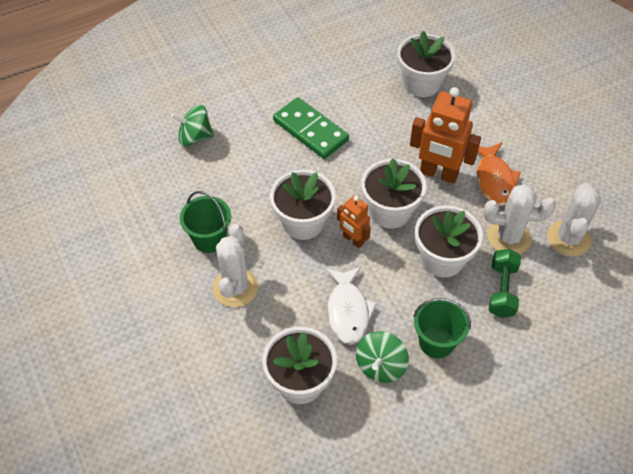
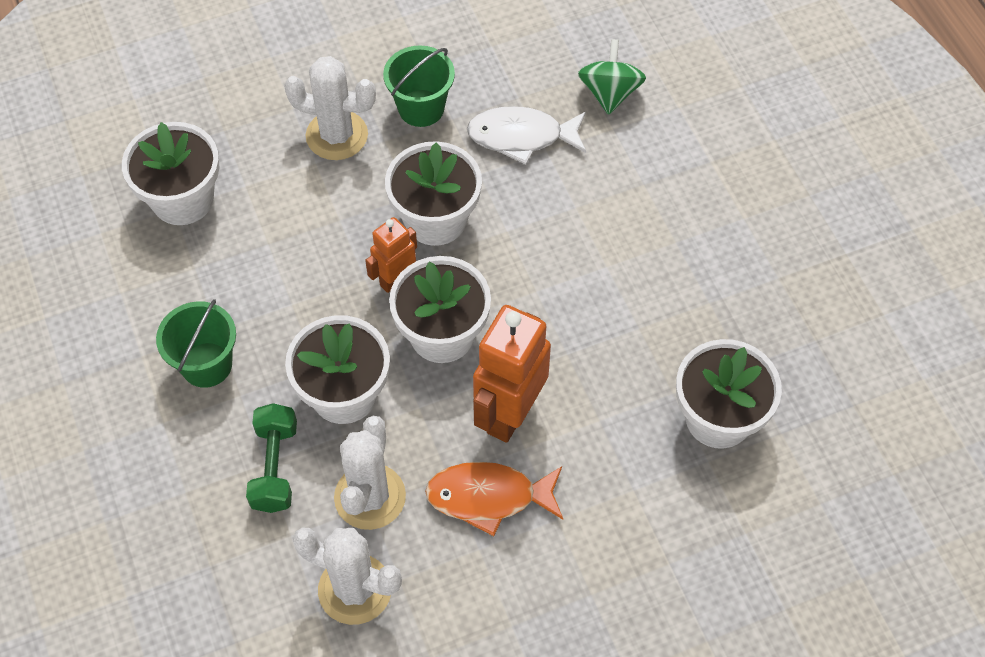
camera: 95 degrees right, 5 degrees up
(310, 130) = (615, 241): green domino -> none
(348, 311) = (276, 262): white fish -> white fish (521, 137)
(380, 366) = (185, 292): green spinning top -> none
(502, 290) = (275, 467): green dumbbell -> green dumbbell turned 75 degrees clockwise

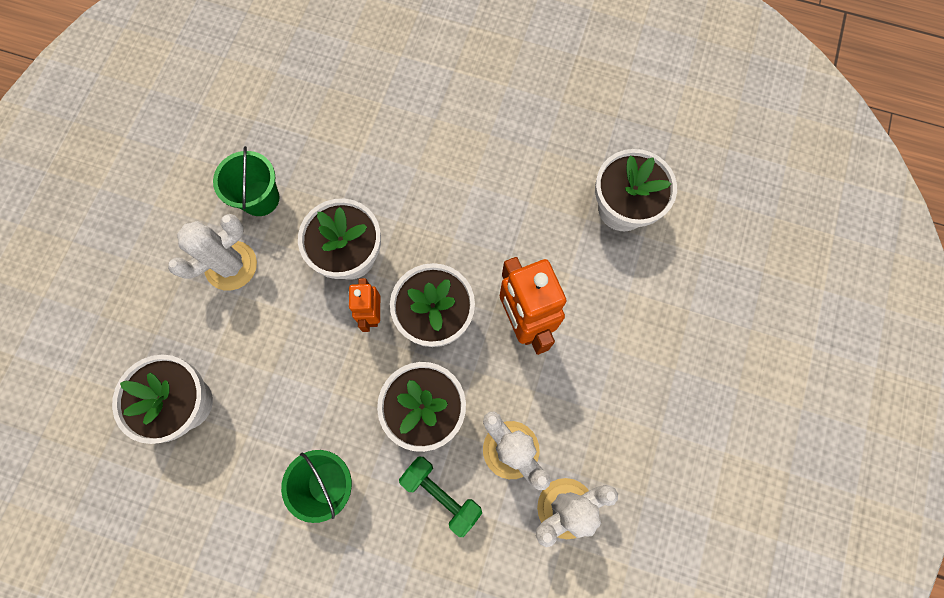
camera: 50 degrees left, 15 degrees up
(489, 497) = (568, 378): orange fish -> none
(521, 137) = (338, 157): white fish -> none
(609, 93) = (355, 83): green spinning top -> none

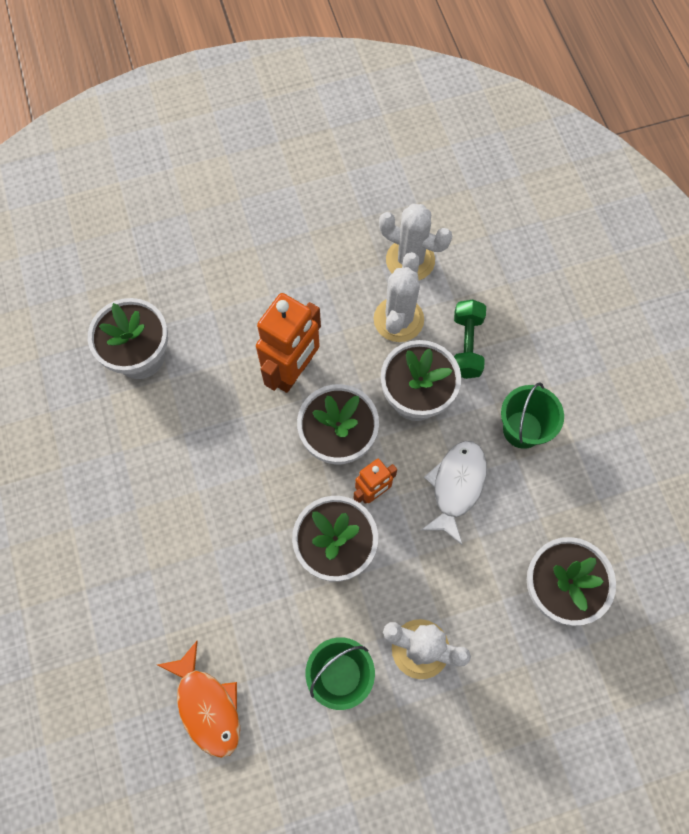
camera: 125 degrees left, 5 degrees down
(312, 102) = (207, 705): none -> orange fish
(325, 385) = (456, 486): none -> white fish

